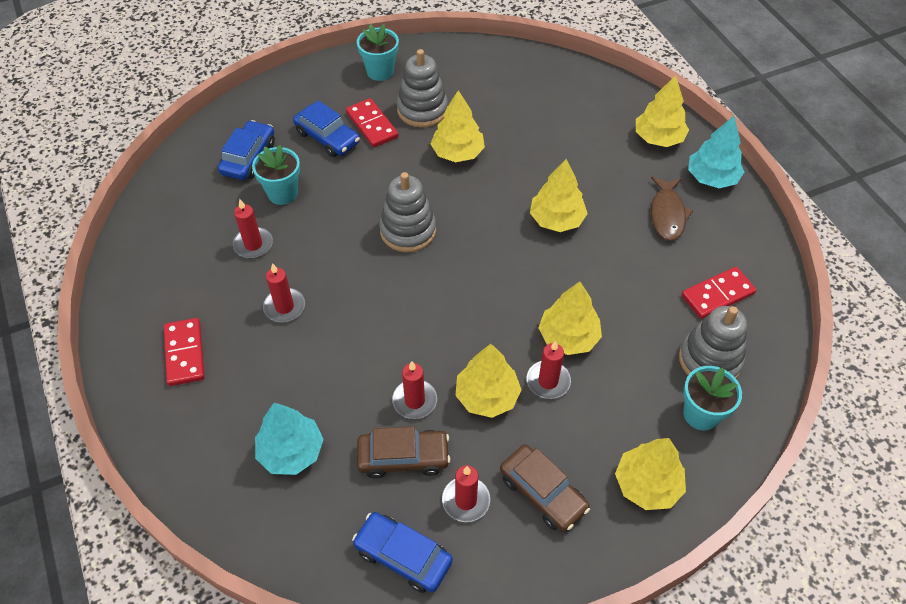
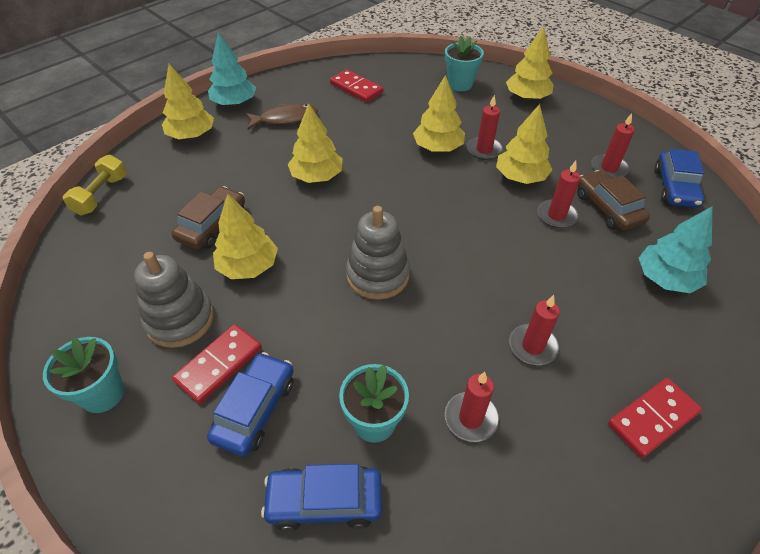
camera: 110 degrees left, 5 degrees down
(543, 493) = (571, 136): brown car -> brown car (212, 225)
(585, 75) = (101, 195): none -> yellow dumbbell
(709, 360) = (415, 85): grey stacking toy -> none

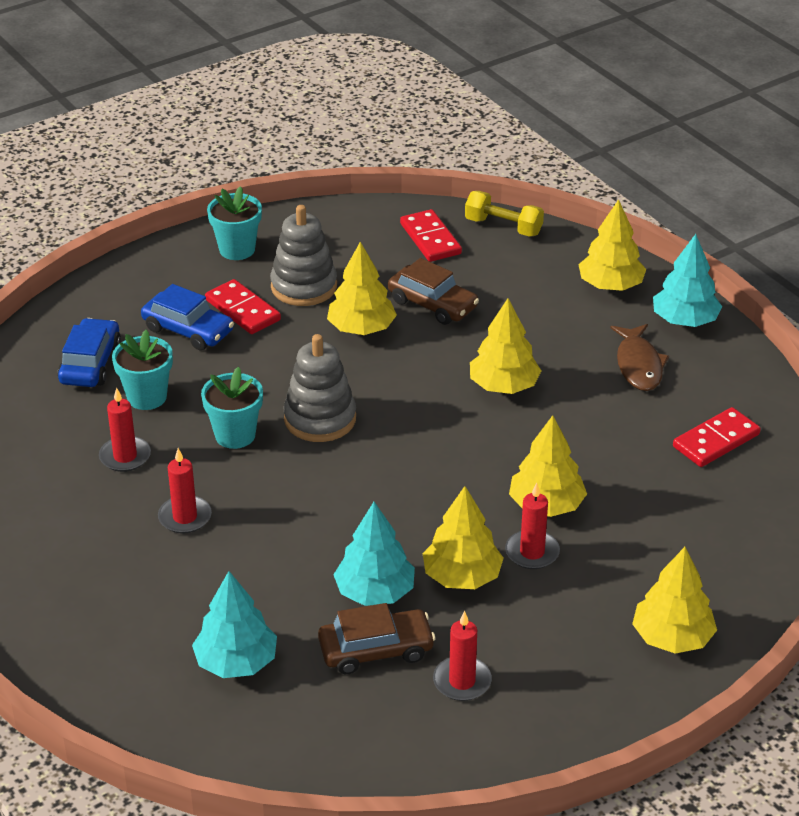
camera: 100 degrees right, 10 degrees down
(460, 84) = (720, 561): turquoise flower pot -> turquoise flower pot (235, 435)
(556, 216) = (374, 592): red candle -> turquoise tree
(652, 418) = (71, 580): red domino -> red domino (430, 239)
(675, 187) = (400, 744): blue car -> none

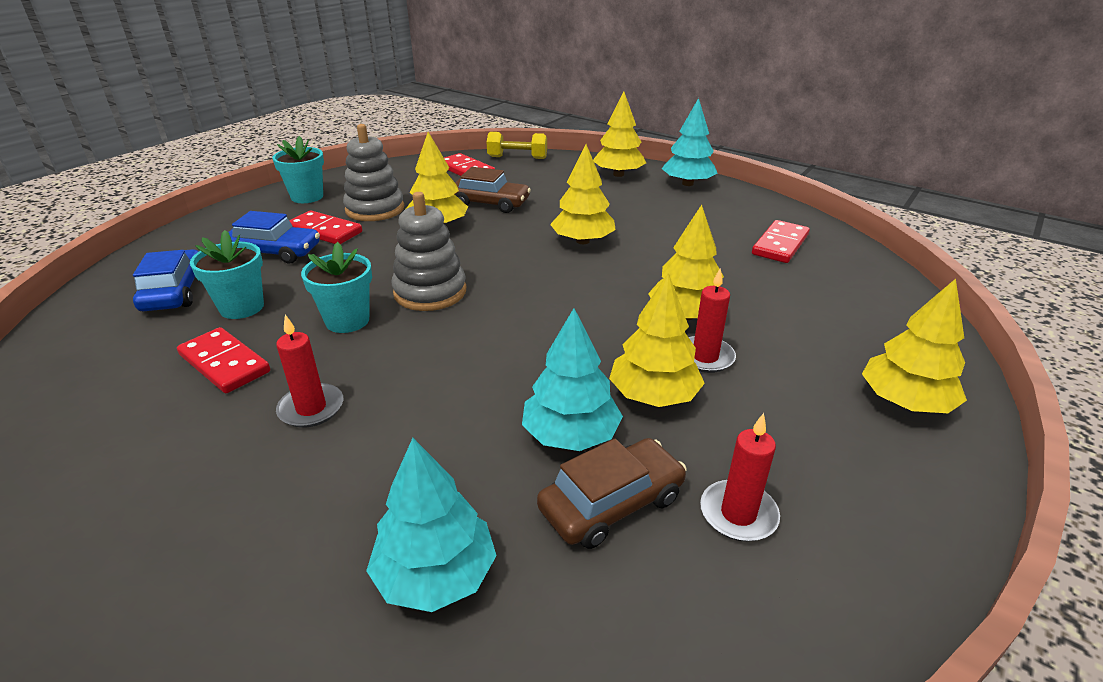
camera: 20 degrees left, 5 degrees down
(125, 456) = (225, 363): red candle -> red domino
(638, 365) = (678, 211): brown fish -> none

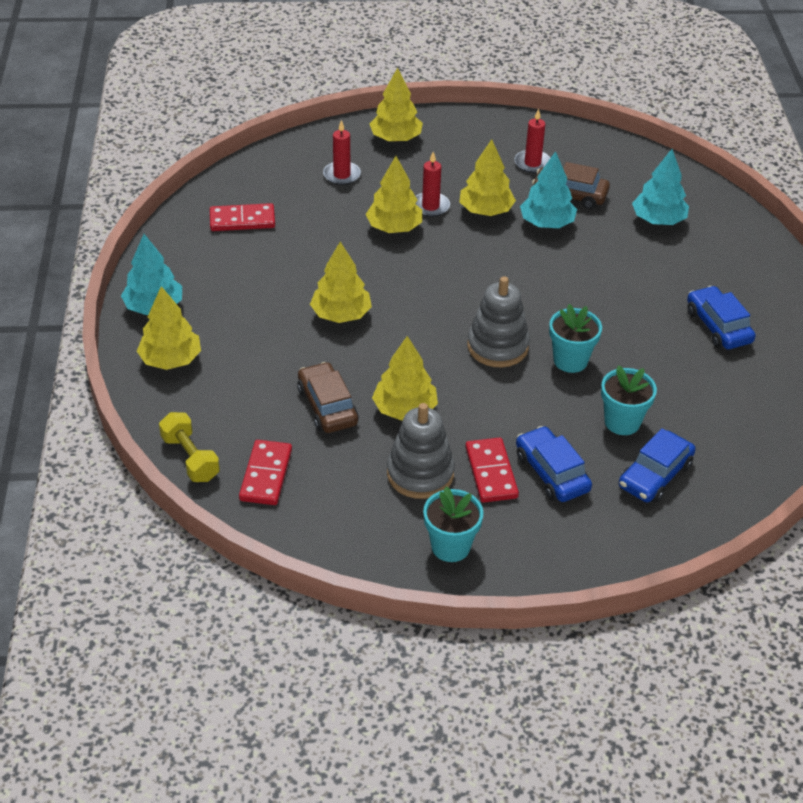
camera: 130 degrees left, 10 degrees up
(190, 462) = (718, 326): none -> blue car
(225, 363) = (664, 378): red domino -> none
(311, 408) = (643, 316): red candle -> red candle (342, 175)

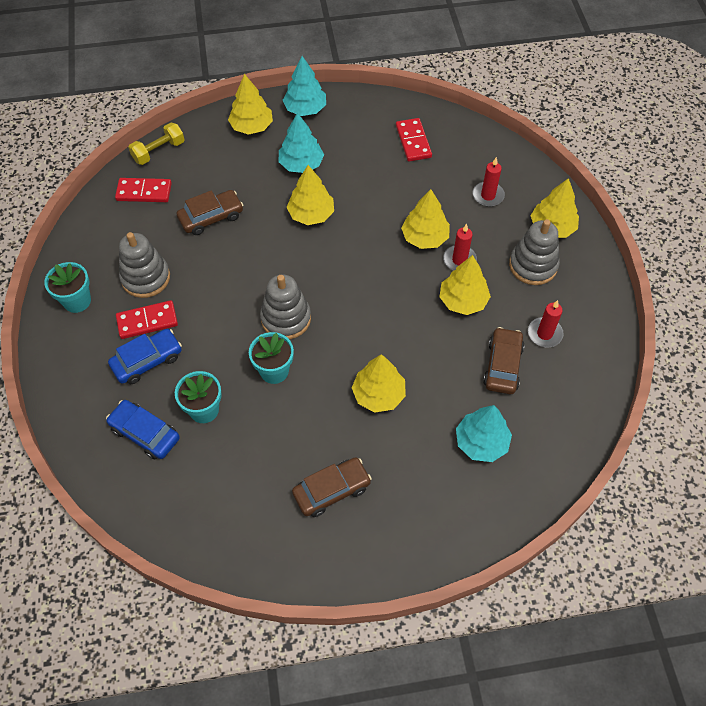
camera: 85 degrees right, 15 degrees up
(405, 409) = (210, 263): yellow tree -> yellow tree (378, 394)
(445, 158) = (533, 265): none -> grey stacking toy
(547, 223) = (455, 348): turquoise tree -> turquoise tree (301, 164)
(718, 326) = (331, 490): blue car -> brown car

